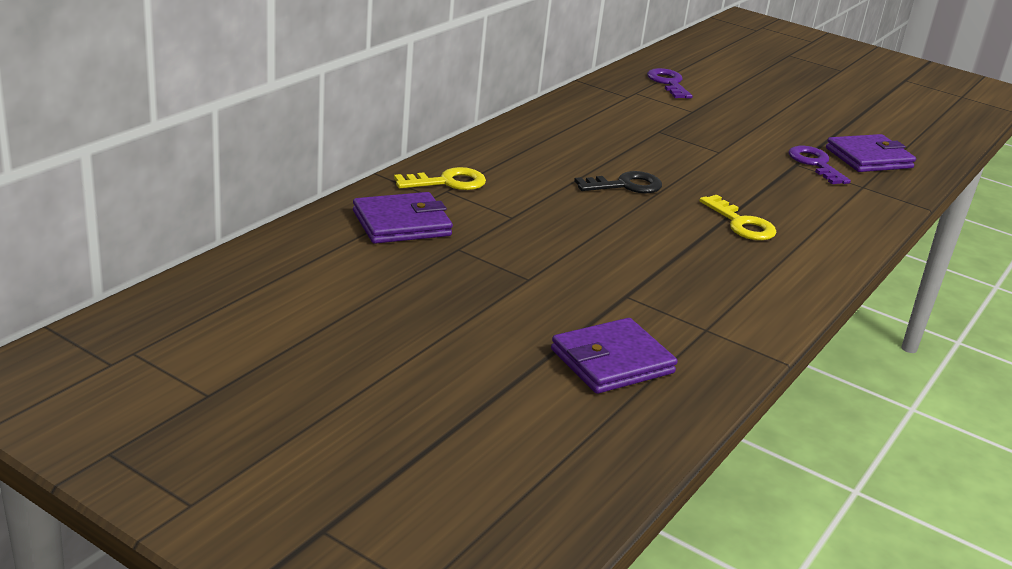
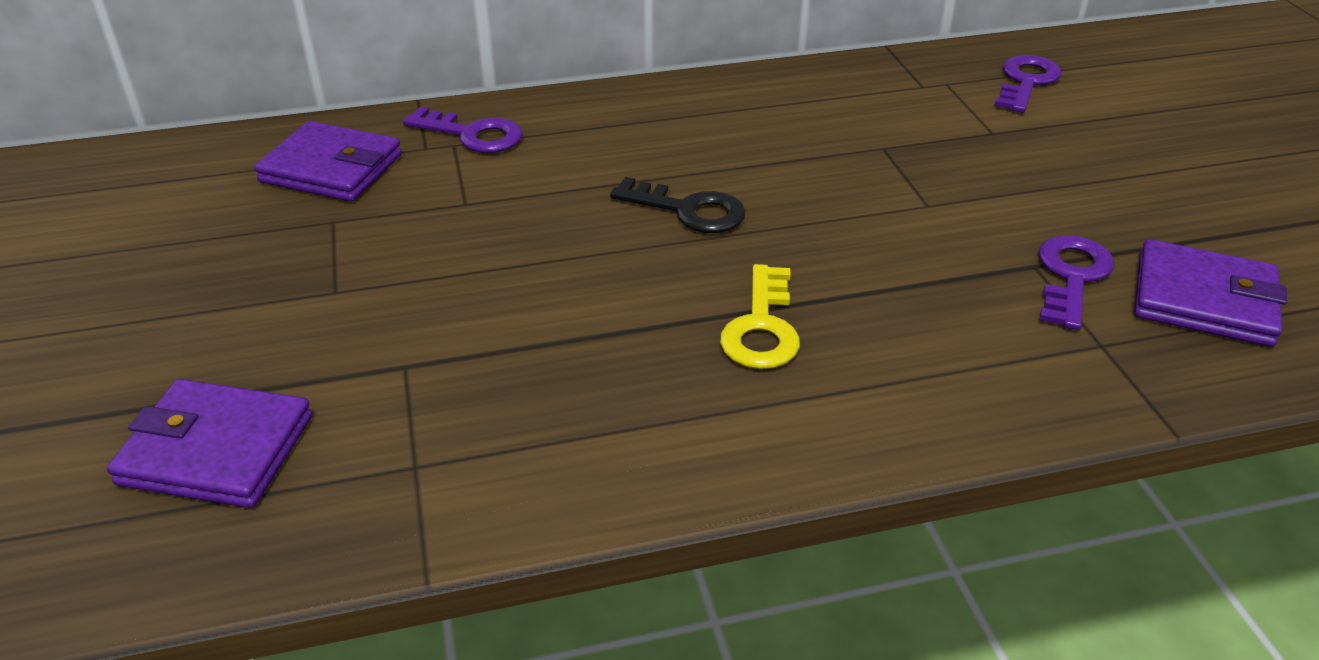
camera: 45 degrees right, 10 degrees up
(447, 182) = (473, 134): yellow key -> purple key

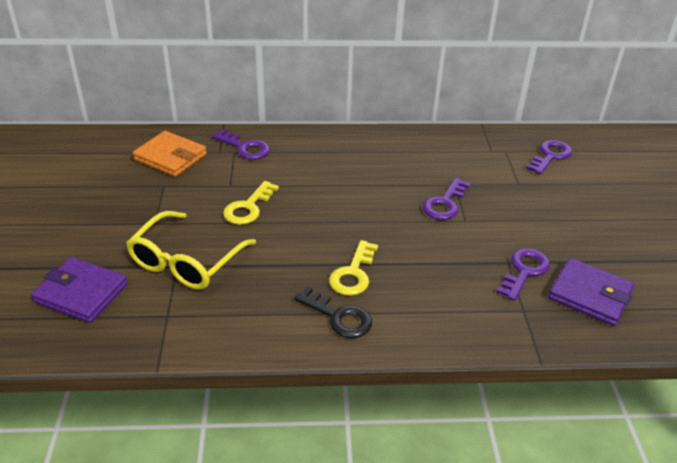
camera: 10 degrees right, 0 degrees up
(331, 168) = (170, 157): purple wallet -> orange wallet
(423, 354) = (186, 261): none -> yellow glasses
(515, 237) = (248, 207): none -> yellow key
(688, 210) = (339, 205): black key -> black key (338, 316)
(879, 182) = (445, 203): none -> purple key

